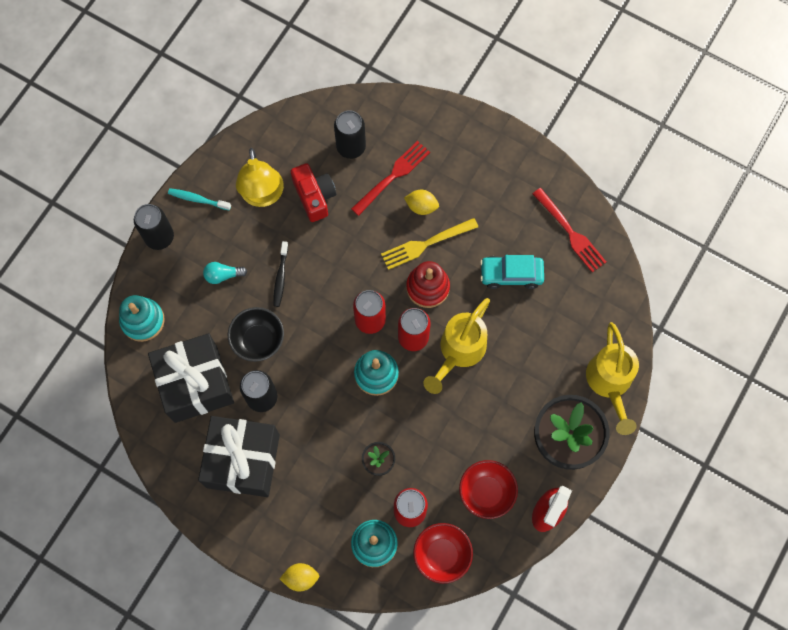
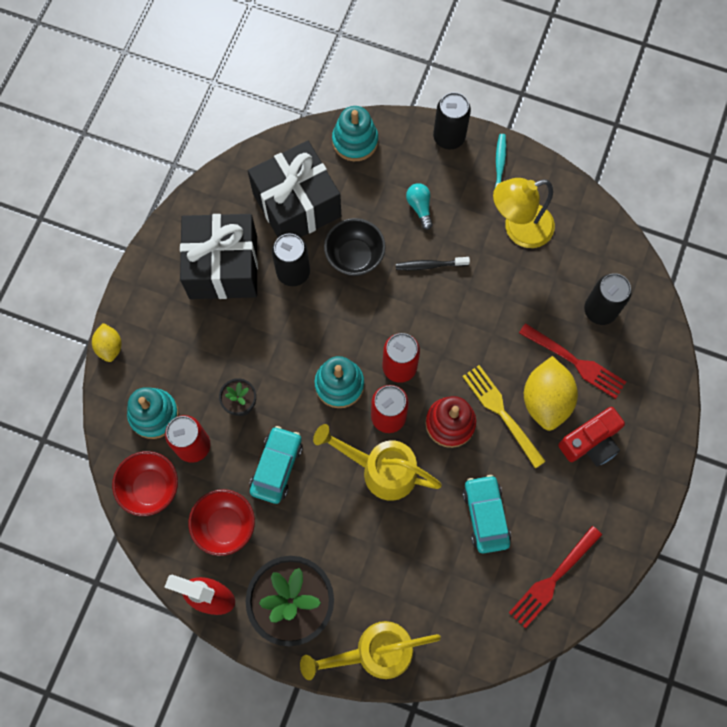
camera: 80 degrees right, 0 degrees up
(314, 196) = (531, 282): red camera -> red camera (590, 442)
(421, 206) = (546, 400): yellow lemon -> yellow lemon, size x1.79
(441, 440) = (276, 467): none -> turquoise car

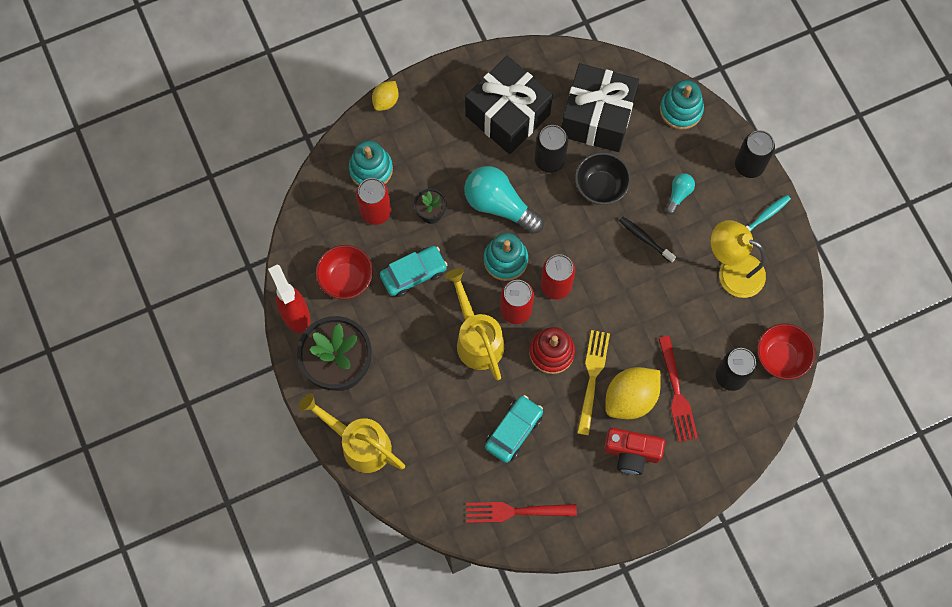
camera: 45 degrees right, 0 degrees up
(150, 488) = (324, 213): red bowl -> red bowl (780, 357)
(289, 345) = (499, 205): none -> turquoise light bulb

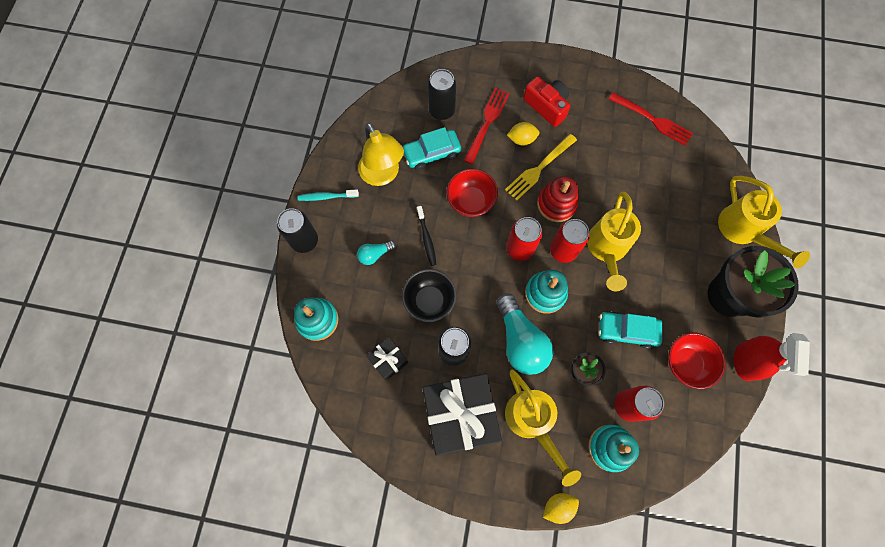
camera: 145 degrees left, 0 degrees up
(446, 147) = (532, 422): none -> yellow watering can
(513, 431) = (620, 169): turquoise car -> turquoise car (432, 153)
(597, 118) = (388, 360): black gift -> black gift, size x0.47
(630, 398) = (522, 139): yellow lemon -> yellow lemon, size x0.56
(780, 357) = (398, 100): red bowl -> red bowl (471, 201)

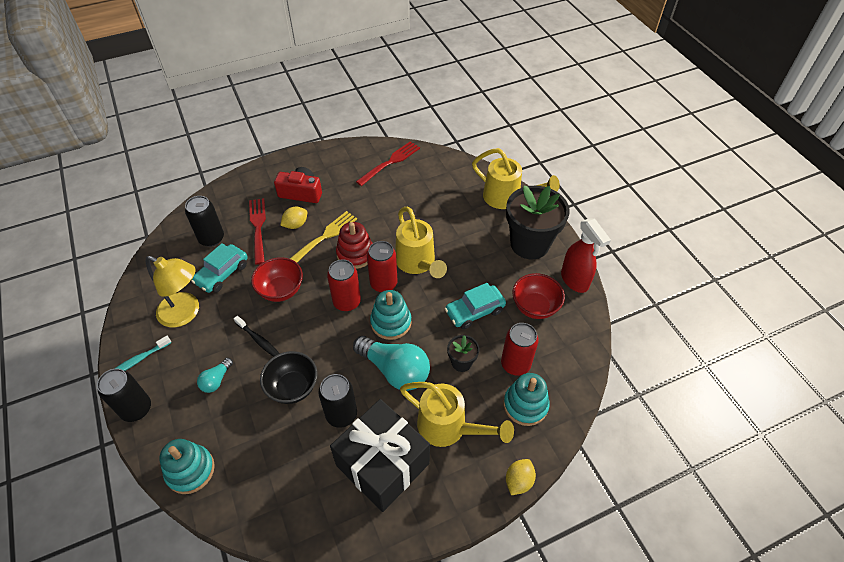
camera: 35 degrees left, 20 degrees down
(388, 360) = (284, 461): black gift -> none
(539, 168) = (324, 237): yellow fork -> yellow fork turned 150 degrees counterclockwise
(652, 120) = (390, 162): red fork -> red fork turned 45 degrees counterclockwise

